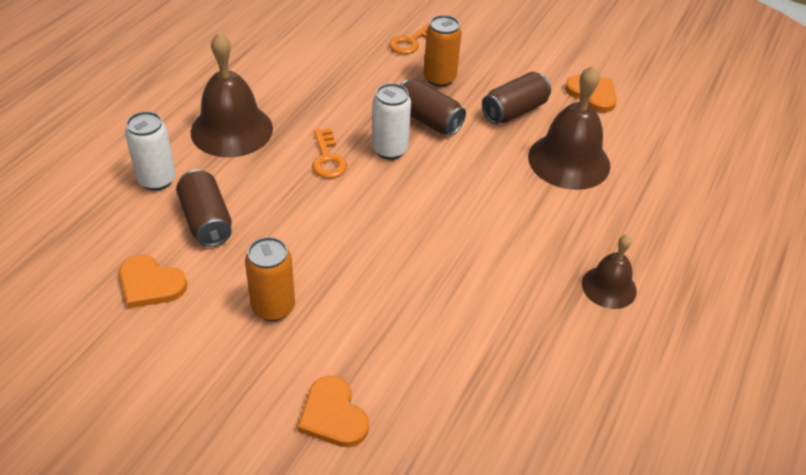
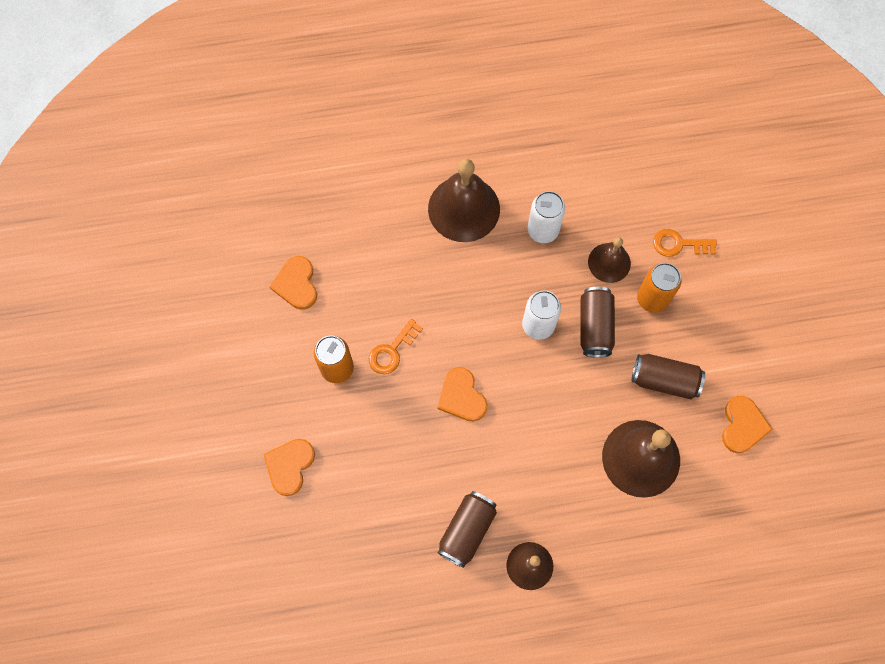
camera: 55 degrees right, 25 degrees up
(157, 180) = (378, 208): white can -> white can (542, 230)
(206, 220) = (371, 269): brown can -> brown can (467, 530)
(327, 159) = (491, 293): orange key -> orange key (392, 351)
(383, 82) = (609, 262): none -> brown bell
(401, 235) = (462, 396): none -> orange heart

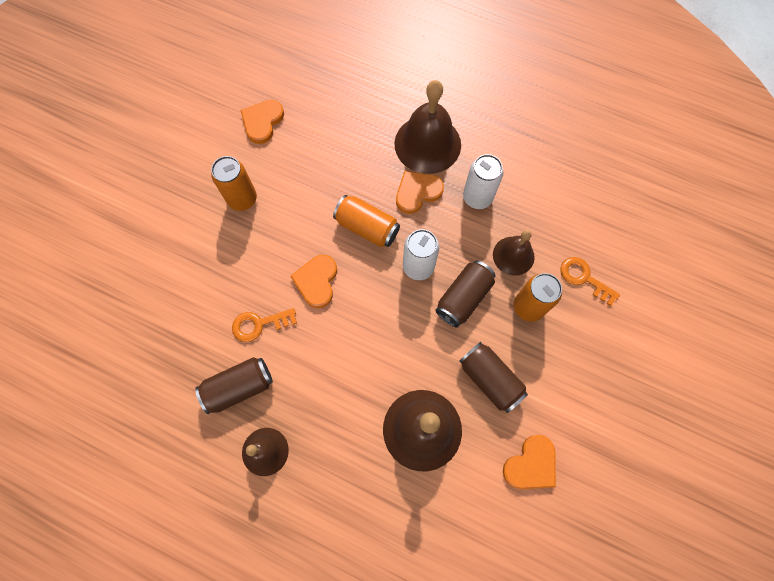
camera: 35 degrees right, 0 degrees up
(289, 466) = (152, 246): orange heart -> orange heart (417, 192)
(392, 351) = (291, 213): orange key -> orange key (259, 324)
(468, 320) = (367, 228): none -> orange can

